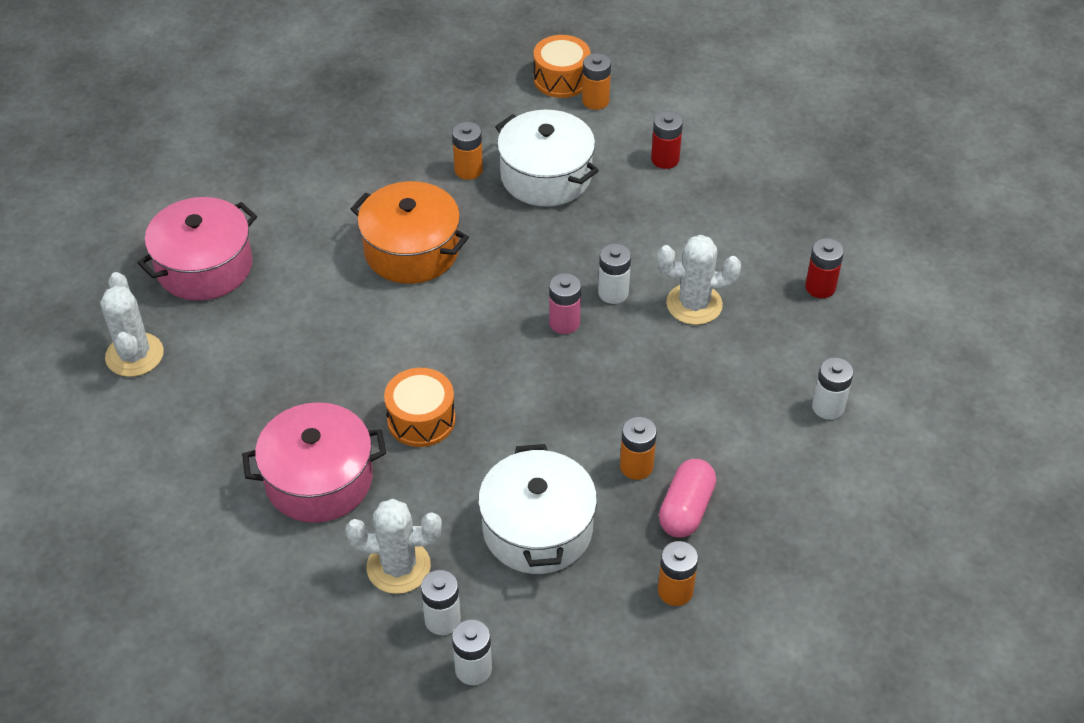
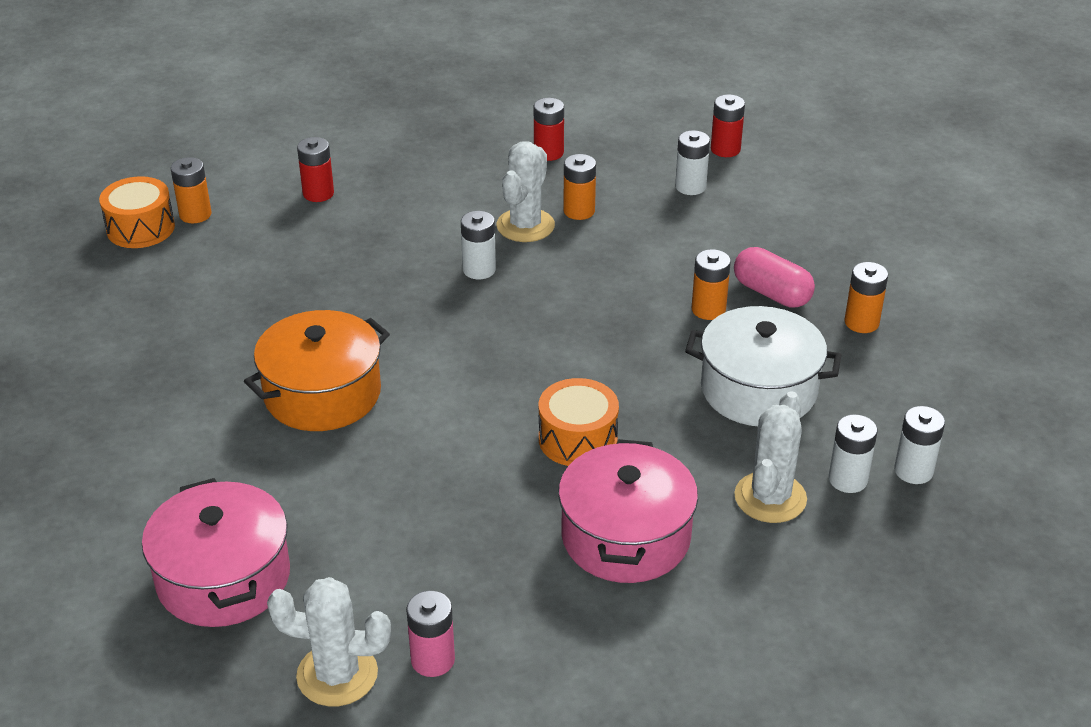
camera: 70 degrees left, 10 degrees down
(468, 170) = (228, 324): orange battery -> orange battery (579, 211)
(546, 176) = (281, 273): white pot -> none
(564, 322) = (500, 310): pink battery -> pink battery (432, 660)
(913, 419) = (725, 149): none -> red battery

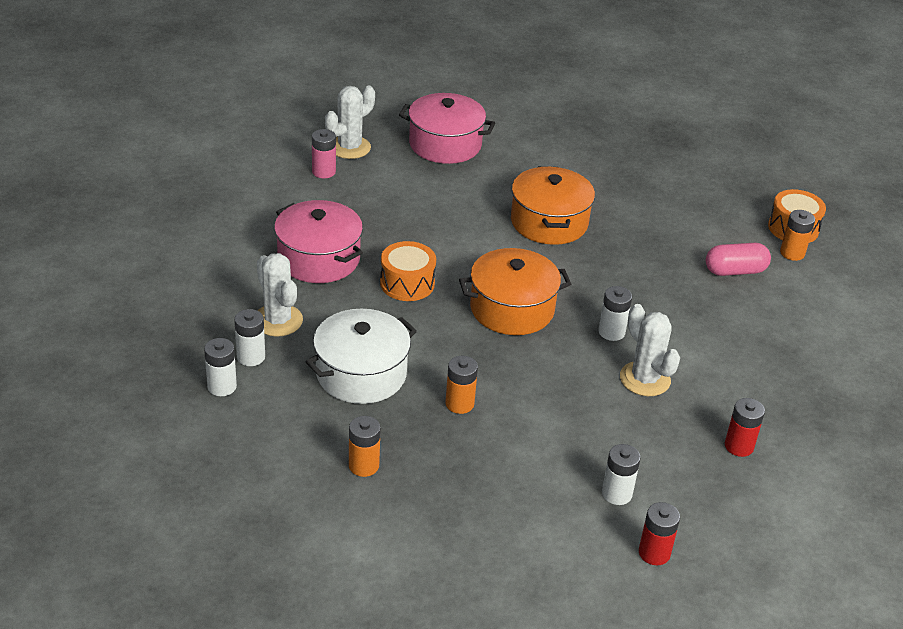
camera: 125 degrees right, 0 degrees up
(318, 193) = (775, 310): red battery -> none
(524, 345) = (512, 309): none -> orange pot
(579, 211) = (639, 415): orange battery -> none
(771, 293) = (443, 445): pink capsule -> pink capsule (735, 271)

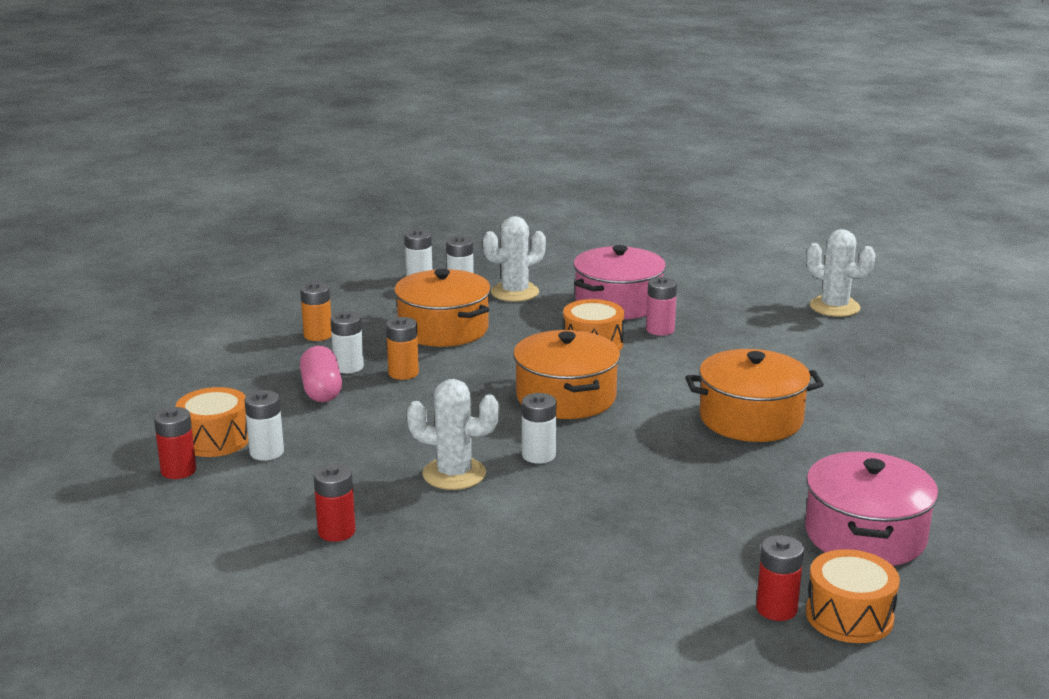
camera: 90 degrees right, 15 degrees down
(323, 172) = (776, 297): pink battery -> pink battery (660, 330)
(361, 374) = (443, 329): white pot -> orange pot
(443, 441) = (348, 367): none -> white battery
(445, 144) = (883, 355): pink pot -> pink pot (865, 535)
(594, 531) = (215, 439): none -> orange drum
(645, 379) = (454, 474): white cactus -> white cactus turned 45 degrees clockwise
(735, 271) = (704, 552): pink capsule -> pink capsule (321, 390)
(792, 253) = (776, 609): orange battery -> red battery

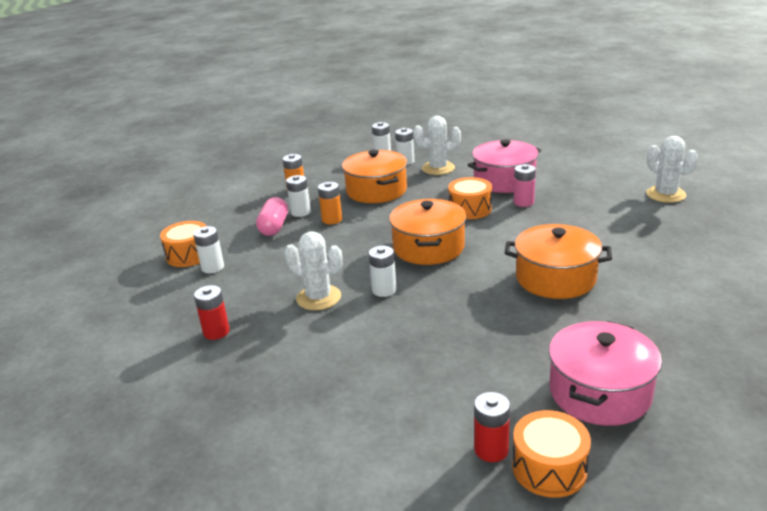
camera: 20 degrees right, 5 degrees up
(178, 470) = (153, 274): red battery -> none

